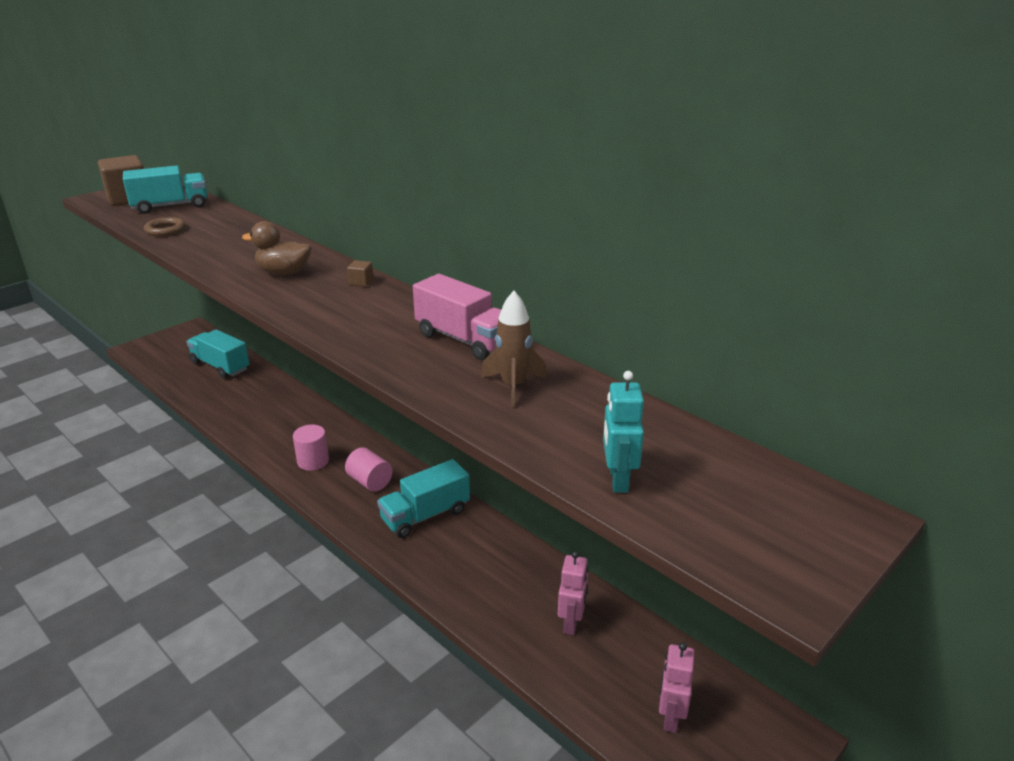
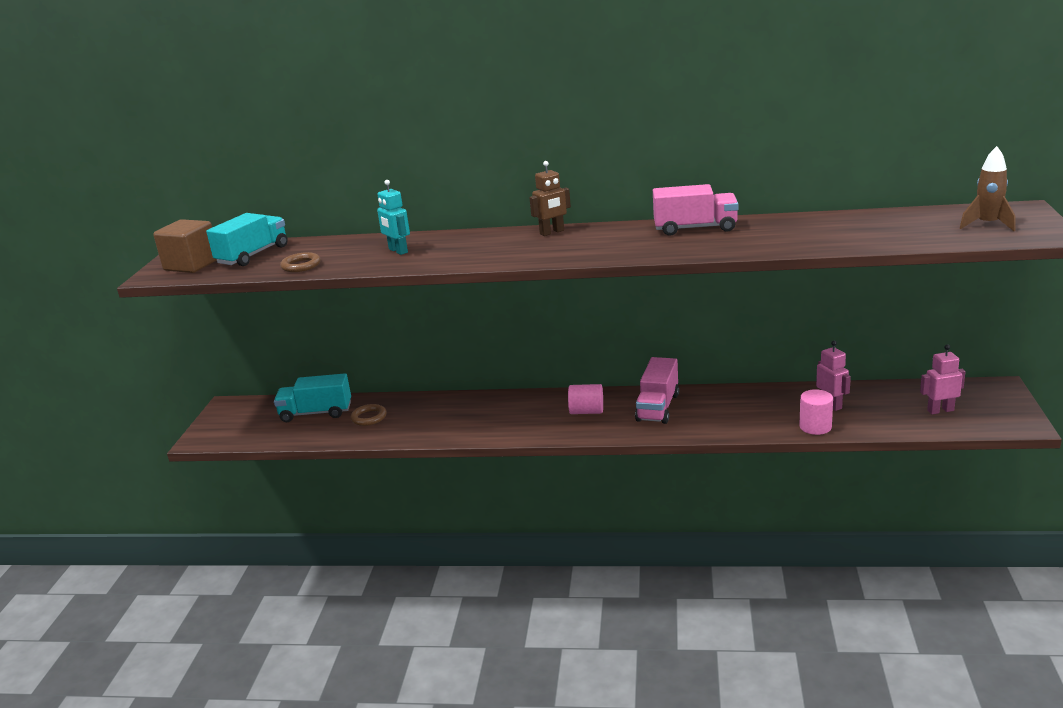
camera: 35 degrees left, 5 degrees down
(239, 390) = (369, 417): none -> brown ring
(284, 272) = (481, 248): brown duck -> none
(313, 461) = (522, 422): pink cylinder -> pink cylinder (815, 427)
(361, 282) = (552, 232): brown cube -> brown robot
(425, 515) = (658, 407): turquoise truck -> pink truck
(513, 386) = (775, 232): brown rocket -> brown rocket (987, 225)
(618, 479) = (910, 238): turquoise robot -> turquoise robot (398, 251)
(670, 717) = (940, 410): pink robot -> pink robot turned 105 degrees clockwise

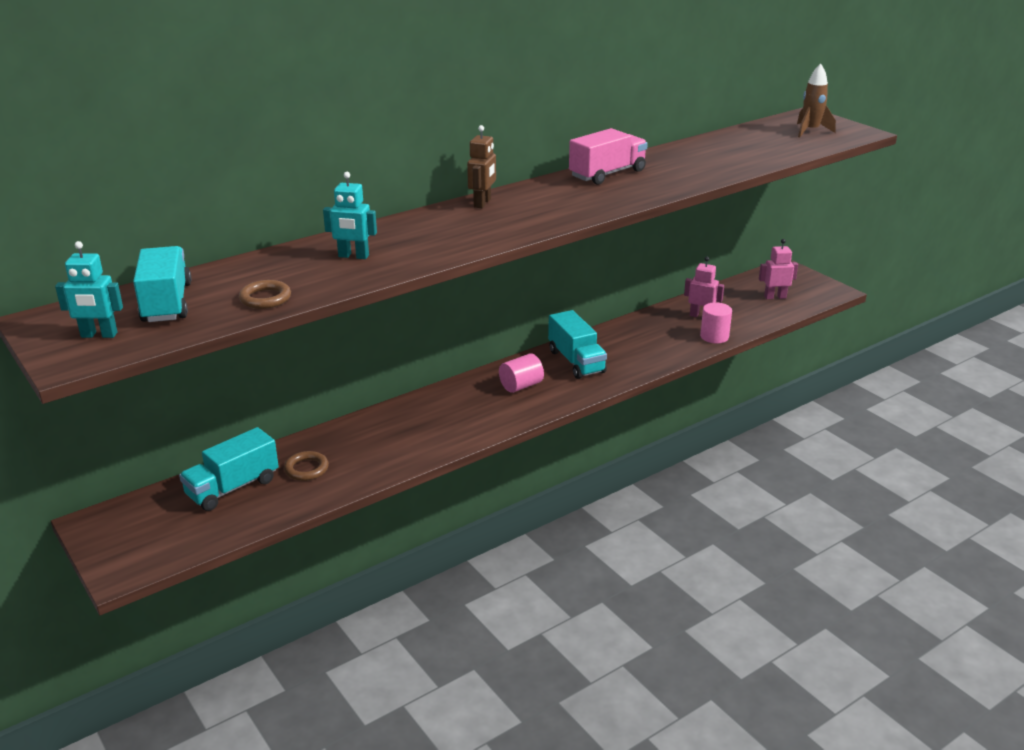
camera: 45 degrees left, 5 degrees up
(192, 265) = (99, 335): brown cube -> turquoise robot
(658, 407) = (576, 361): pink truck -> turquoise truck
(940, 410) = (775, 297): pink robot -> pink robot turned 45 degrees clockwise

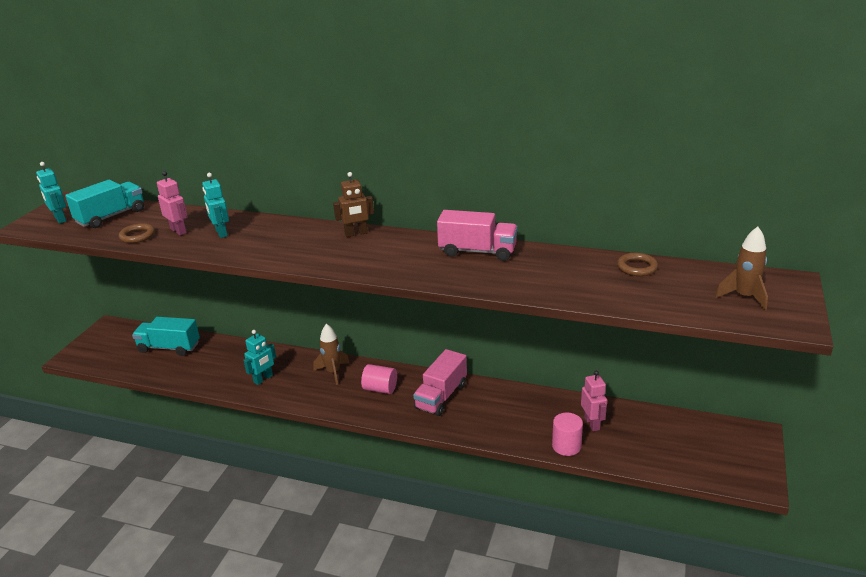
camera: 55 degrees right, 0 degrees up
(306, 469) = (206, 360): brown ring -> brown ring (637, 267)
(404, 443) = (263, 379): none -> turquoise robot
(455, 400) = (333, 372): none -> brown rocket
(576, 361) = (441, 396): turquoise truck -> pink truck
(775, 297) = (688, 450): pink robot -> pink robot (178, 231)

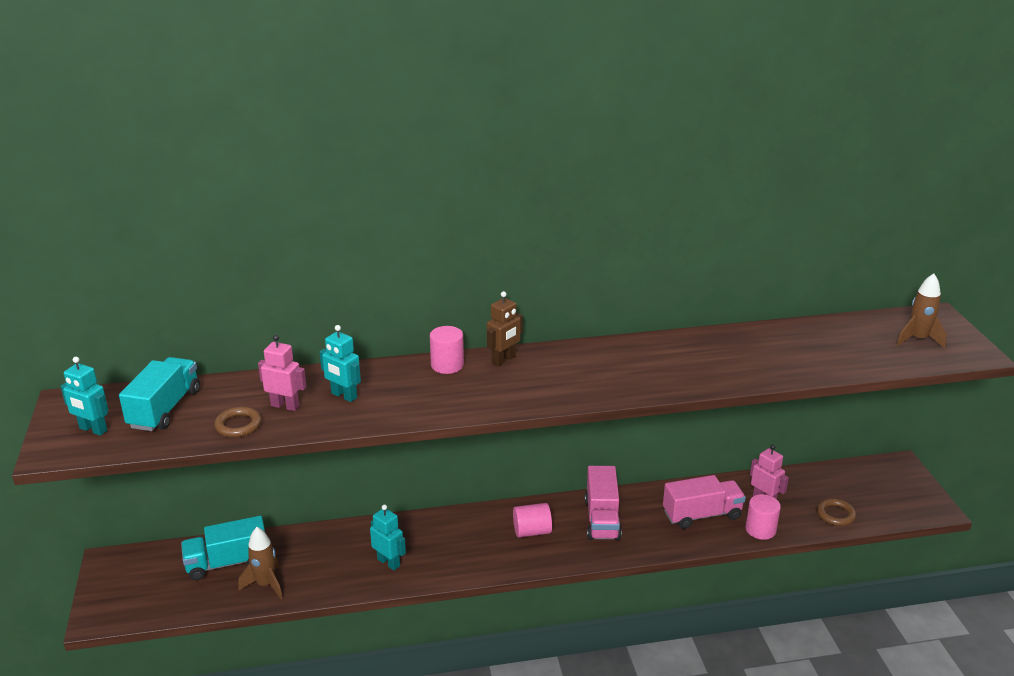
camera: 30 degrees left, 0 degrees up
(263, 379) = (389, 562): turquoise robot -> turquoise robot turned 60 degrees counterclockwise
(312, 228) = (447, 365): none -> pink cylinder
(333, 372) = (463, 529): brown rocket -> brown rocket (266, 584)
(477, 251) = (651, 350): pink truck -> pink truck (702, 515)
(637, 267) = (808, 332): brown ring -> brown ring (835, 515)

